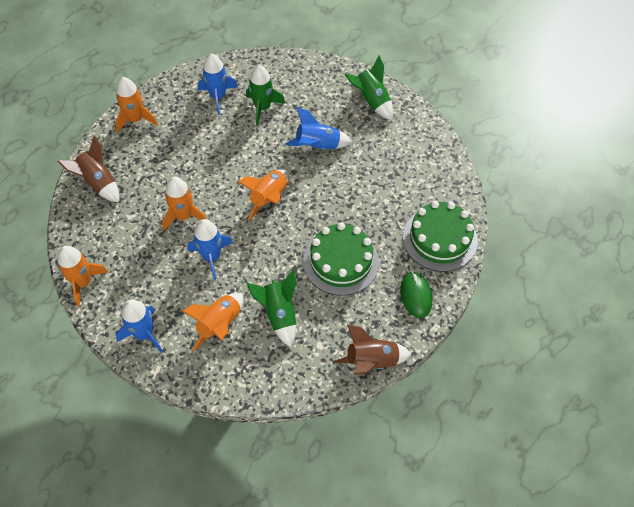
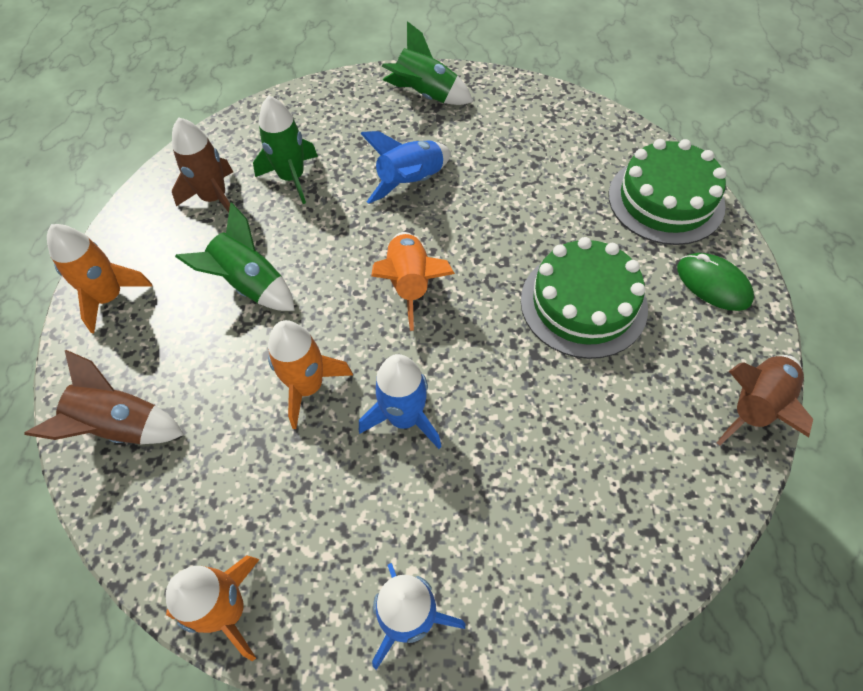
camera: 35 degrees left, 0 degrees up
(218, 97) = (215, 198): blue rocket -> brown rocket
(220, 325) = (512, 511): orange rocket -> none
(279, 314) = (578, 432): green rocket -> green rocket (250, 285)

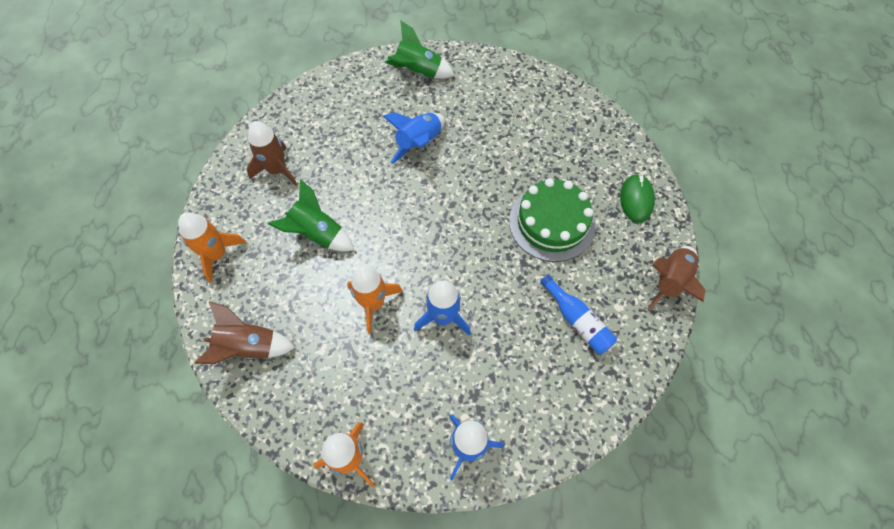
camera: 10 degrees left, 5 degrees up
(292, 178) = (331, 148): green rocket -> none
(410, 284) = (431, 221): orange rocket -> none
(605, 447) = (577, 321): none -> blue bottle
(665, 200) = (599, 140): green cake -> none
(713, 284) = (636, 199): green mouse -> green mouse turned 60 degrees clockwise

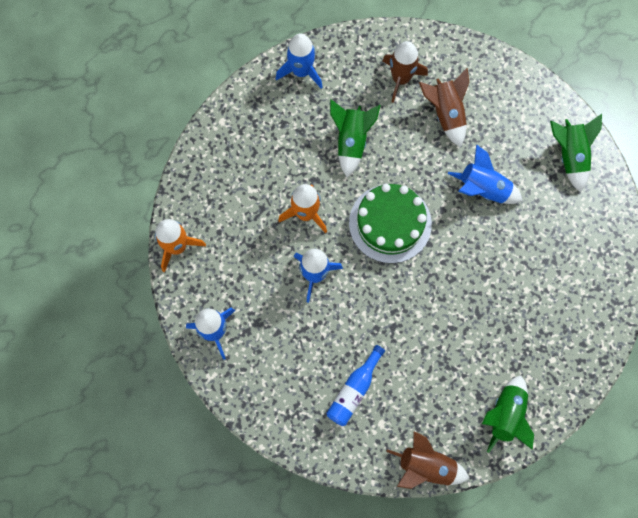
camera: 70 degrees right, 10 degrees up
(217, 254) = (301, 71): orange rocket -> blue rocket
(249, 347) = (234, 135): brown rocket -> brown rocket (445, 114)
(551, 223) = (445, 340): green cake -> green cake (390, 223)
(636, 199) = (505, 415): green mouse -> green rocket

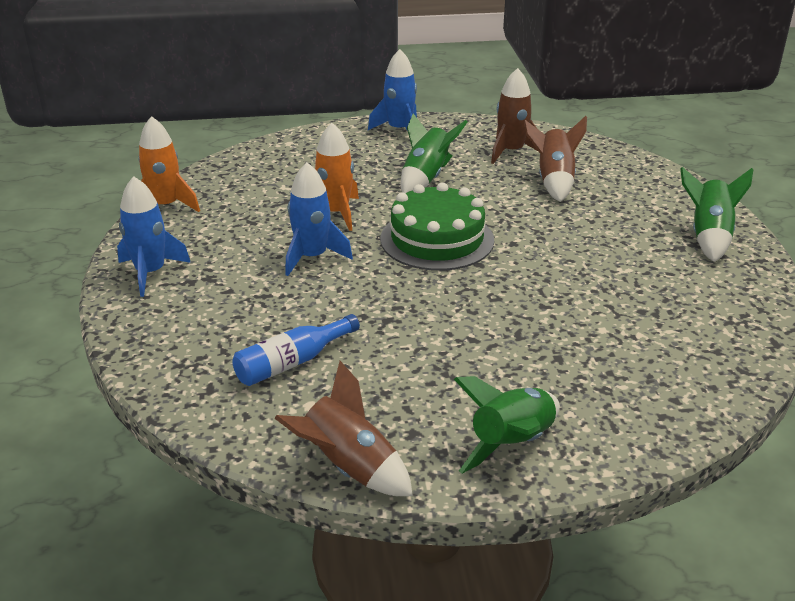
camera: 20 degrees right, 40 degrees down
(483, 189) = (576, 238): blue rocket -> none

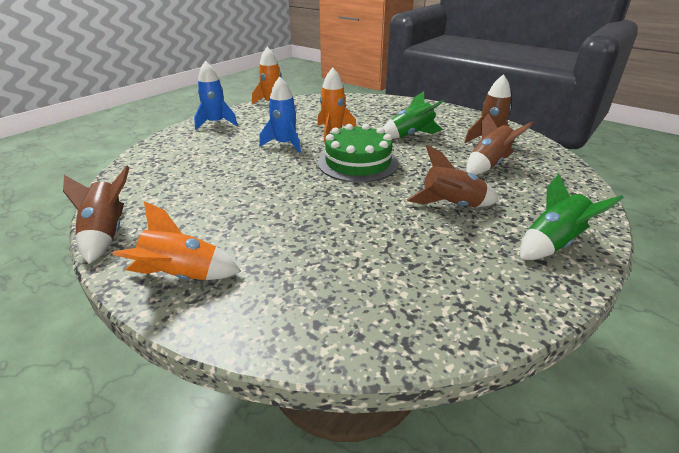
camera: 45 degrees right, 0 degrees up
(292, 362) = (186, 179): blue bottle -> none
(399, 130) = (440, 111): blue rocket -> none
(512, 444) = (182, 276): green rocket -> orange rocket
(594, 241) = (451, 205): none -> brown rocket

